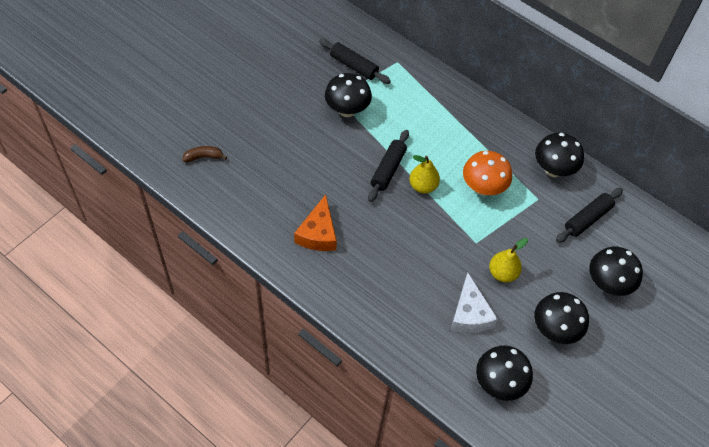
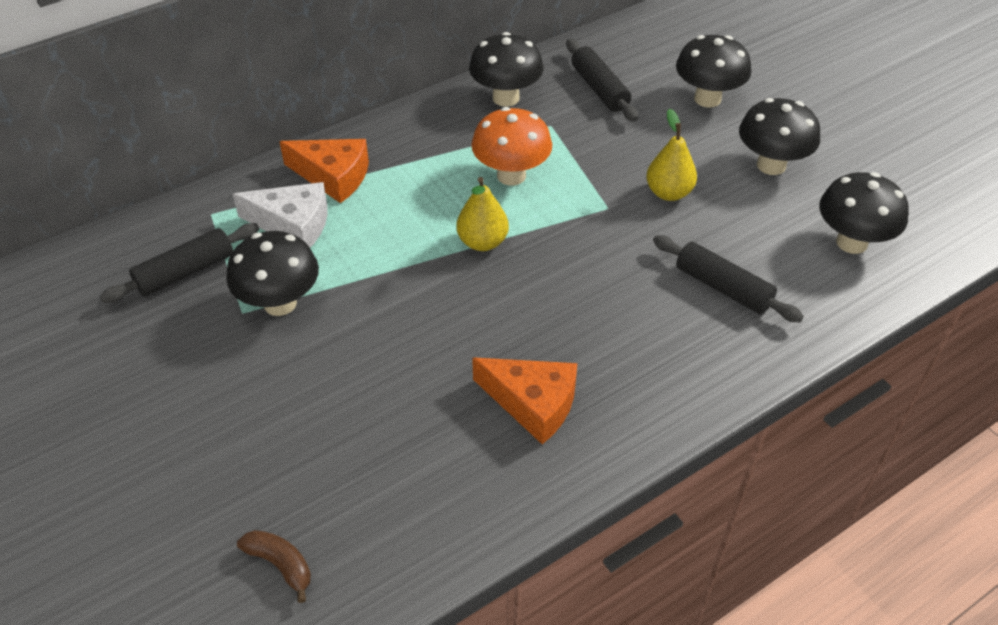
camera: 70 degrees left, 10 degrees down
(203, 157) = (280, 564): brown banana -> brown banana turned 120 degrees clockwise
(388, 169) = (433, 277): black rolling pin -> black rolling pin (723, 287)
(446, 104) = (333, 176): none -> orange cheese
(470, 314) = (732, 245): white cheese -> white cheese (293, 224)

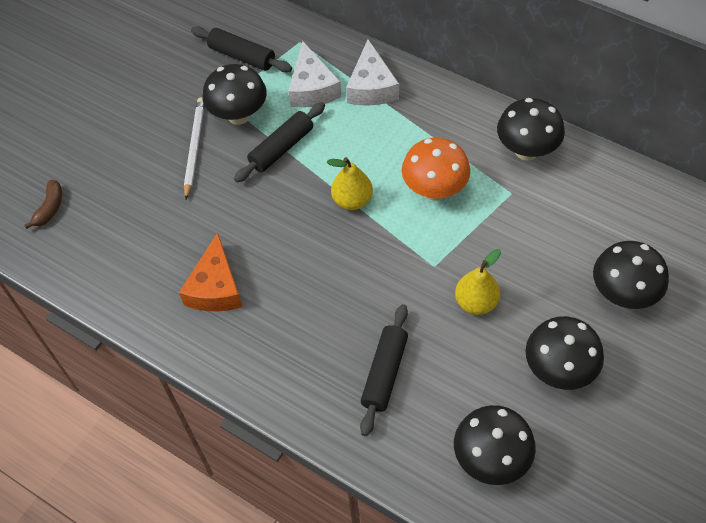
camera: 70 degrees right, 10 degrees up
(298, 363) = (194, 148): none -> white pencil
(333, 176) = (371, 87): orange cheese -> white cheese
(600, 89) = (582, 209): black rolling pin -> black rolling pin (282, 148)

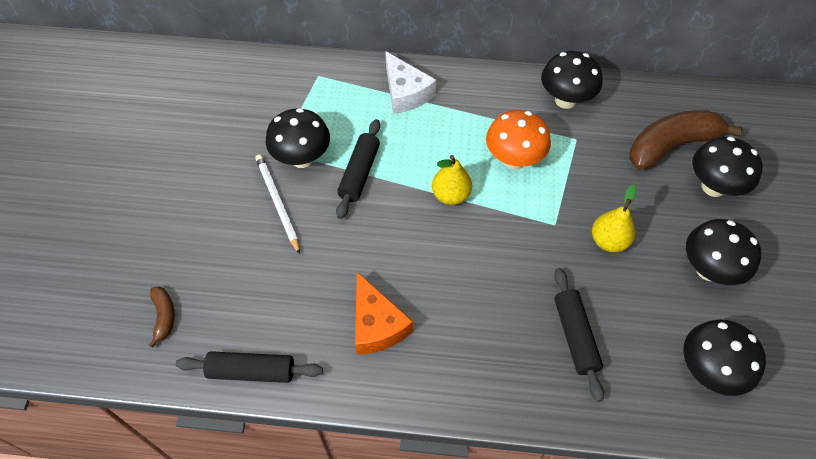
camera: 30 degrees left, 0 degrees up
(242, 56) = (273, 105): black rolling pin -> black rolling pin (251, 371)
(312, 88) = (354, 111): white cheese -> none
(607, 237) = (671, 146): none -> brown banana

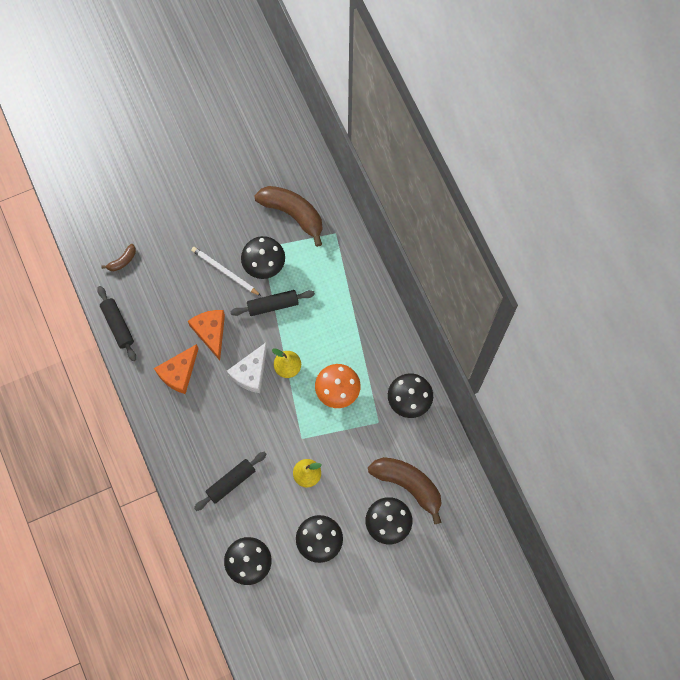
camera: 60 degrees right, 15 degrees up
(262, 102) = (293, 214): none -> brown banana
(277, 203) = (225, 272): white pencil -> white pencil turned 90 degrees counterclockwise
(346, 257) = (211, 332): none -> orange cheese
(405, 92) = (354, 296): white cheese -> white cheese (250, 373)

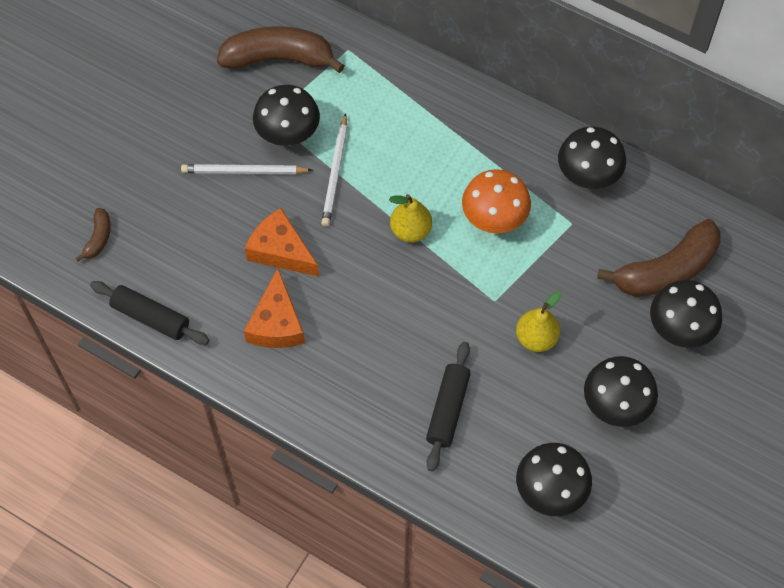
camera: 35 degrees left, 10 degrees down
(250, 373) = (369, 266): white cheese -> none
(273, 305) = (335, 173): black rolling pin -> white pencil
(408, 485) = (666, 270): brown banana -> brown banana turned 150 degrees clockwise

